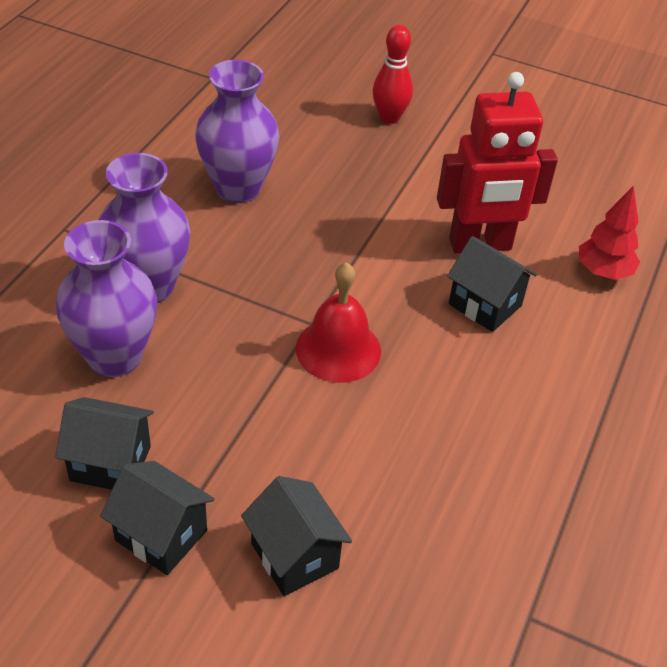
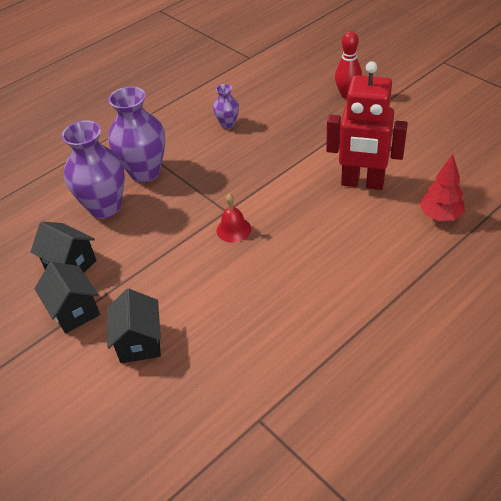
camera: 30 degrees right, 0 degrees up
(238, 188) = (228, 124): purple vase -> purple vase, size x0.50
(338, 349) = (233, 229): red bell -> red bell, size x0.63
(485, 305) = (343, 221): black house -> none

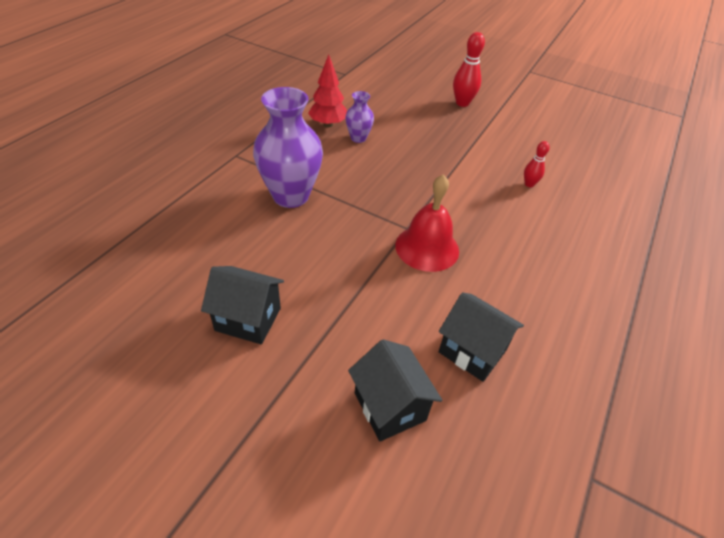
camera: 25 degrees left, 0 degrees up
(74, 311) = (281, 380): black house -> black house (472, 351)
(105, 207) = (260, 241): purple vase -> none
(233, 229) = (427, 247): red bell -> red bell, size x1.58
(362, 183) = (529, 184): red robot -> red bowling pin
(440, 216) = (621, 208): red tree -> red tree (328, 124)

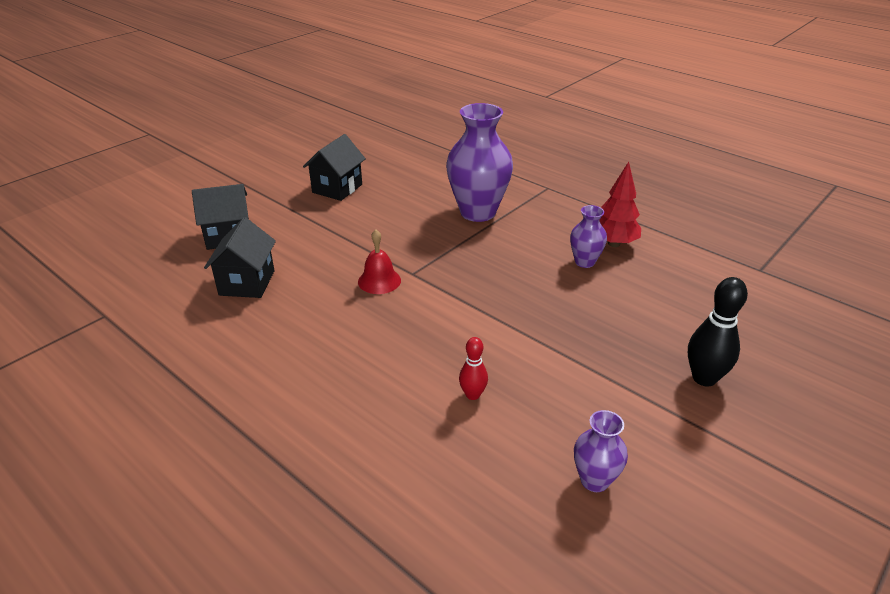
camera: 105 degrees right, 10 degrees down
(427, 247) = (379, 281): red bell -> red bell, size x0.63
(462, 103) = (704, 378): red bowling pin -> black bowling pin
(472, 351) = (247, 283): black house -> black house turned 45 degrees counterclockwise
(560, 141) = (594, 480): none -> purple vase

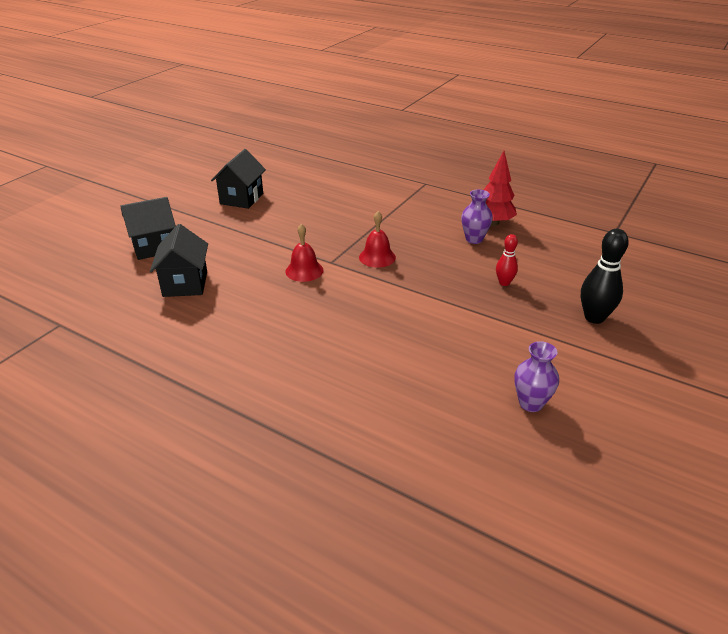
camera: 10 degrees left, 0 degrees up
(465, 273) = (377, 257): none -> red bell
(472, 395) = (413, 351): red bowling pin -> red bowling pin (504, 283)
(478, 212) = (372, 208): purple vase -> none

